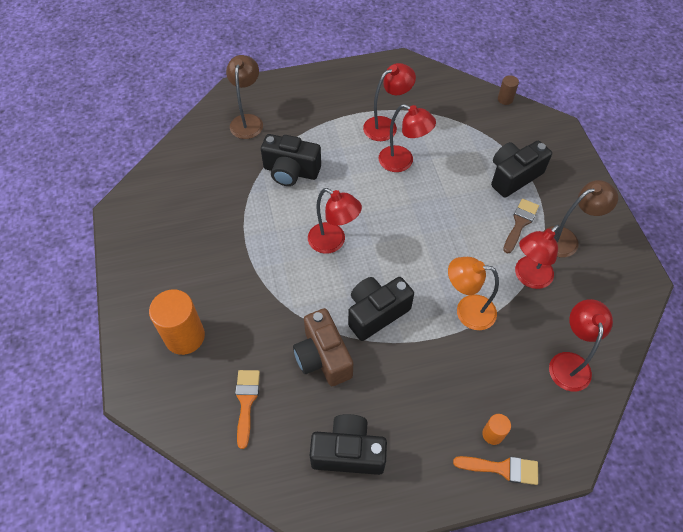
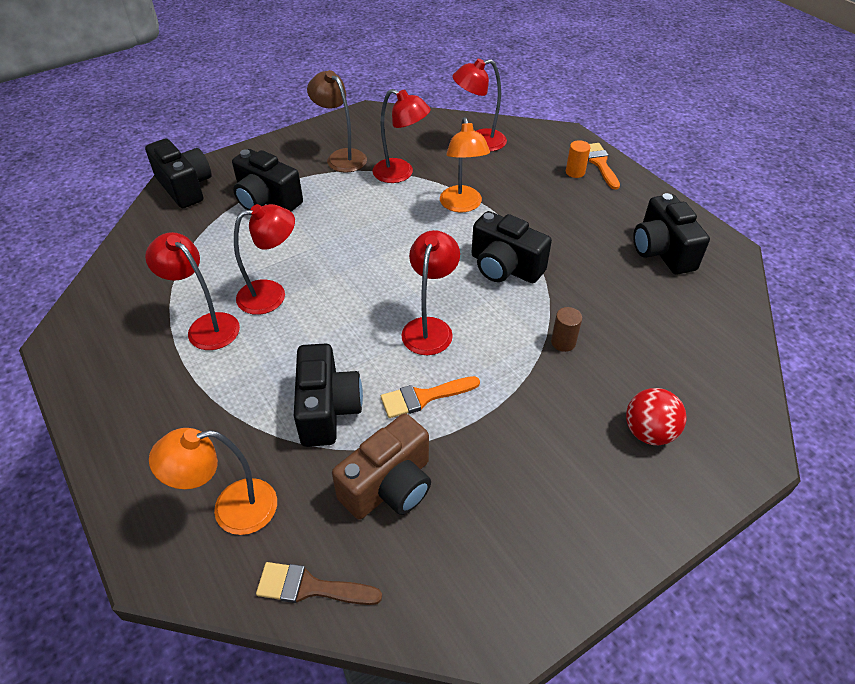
camera: 110 degrees left, 10 degrees down
(185, 336) = (648, 432): orange cylinder -> red ball
(246, 402) = (677, 341): orange brush -> orange brush (424, 397)
(247, 121) = (231, 509): brown lamp -> orange lamp
(323, 357) = (583, 295): brown camera -> brown camera (389, 486)
(402, 162) = (272, 294): red lamp -> red lamp turned 60 degrees clockwise
(505, 99) = (134, 225): brown cylinder -> brown cylinder (563, 342)
(520, 223) = (333, 187): brown brush -> brown brush (310, 587)
(545, 130) = (185, 187): none -> black camera

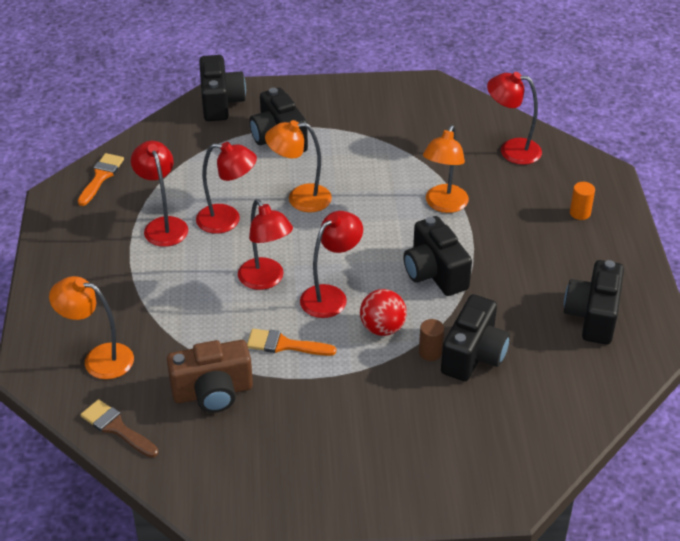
camera: 30 degrees right, 5 degrees down
(327, 409) = (208, 323): black camera -> black camera (474, 355)
(328, 247) = (300, 198): none -> orange lamp
(341, 157) = (371, 120): brown lamp -> none
(401, 174) = (412, 155): red lamp -> red lamp (266, 280)
(599, 163) = (613, 213): orange brush -> orange brush (101, 177)
(648, 432) = (438, 445): red ball -> red ball (382, 328)

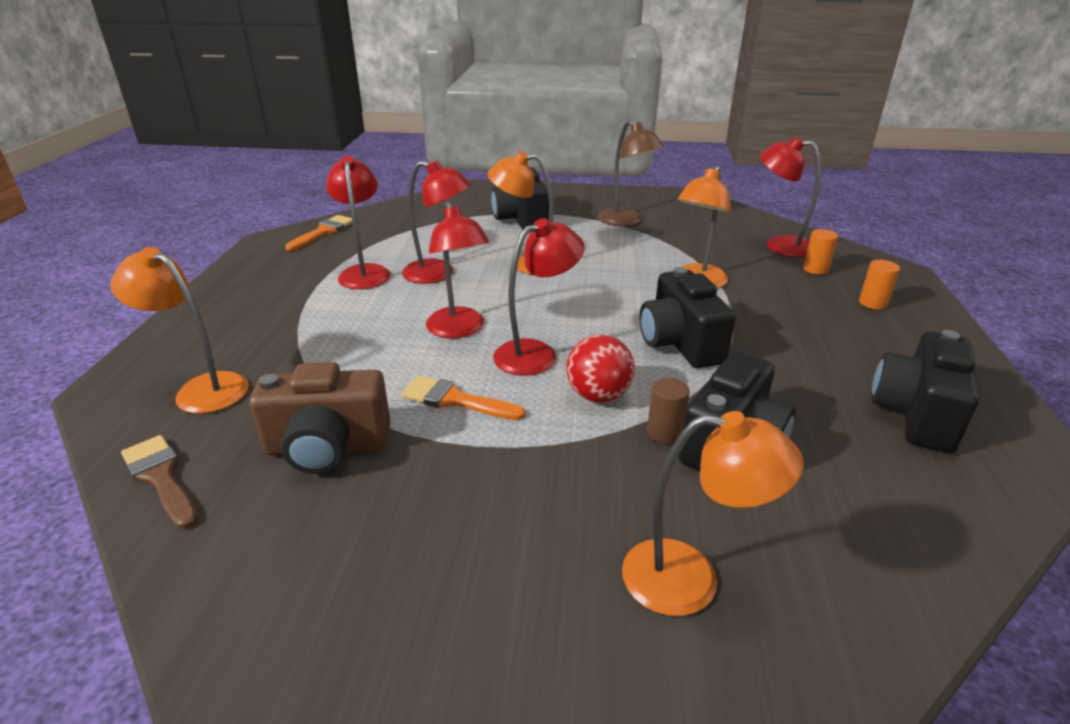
camera: 10 degrees right, 10 degrees down
(221, 102) = (473, 193): black camera -> none
(375, 131) = (626, 221): none -> brown lamp
(453, 444) = (691, 579): none -> orange lamp
(539, 178) = (815, 269): none -> orange cylinder

